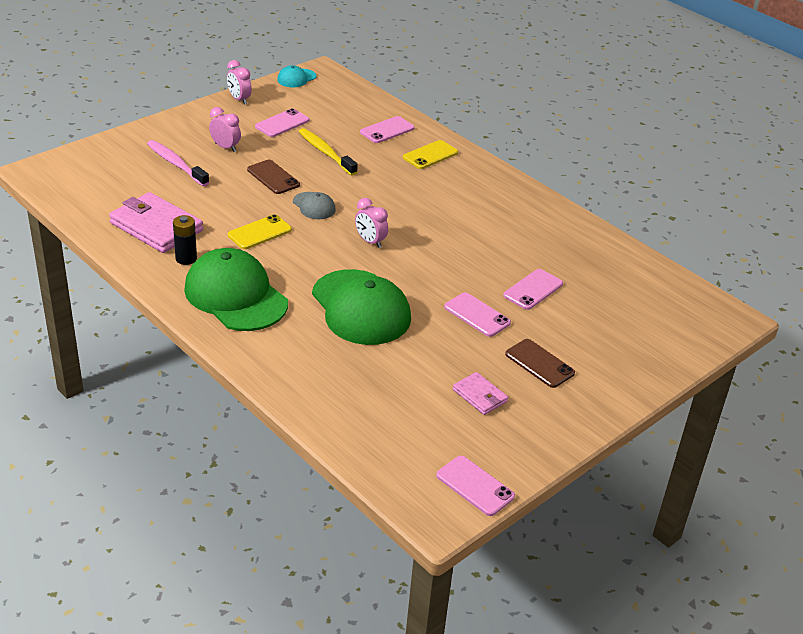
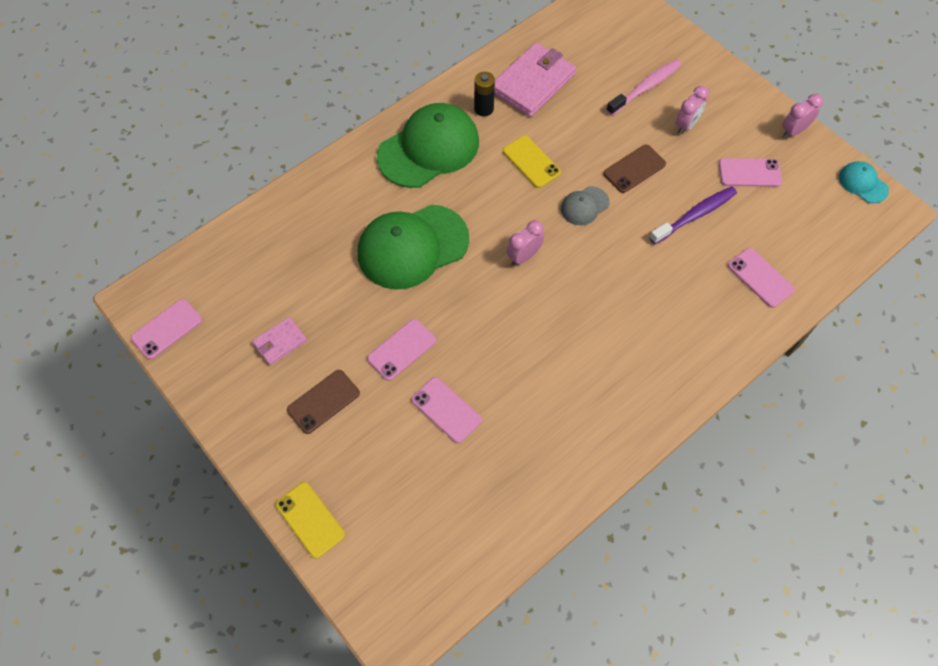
camera: 95 degrees right, 25 degrees up
(282, 123) = (749, 173): pink phone -> pink phone turned 45 degrees counterclockwise
(325, 152) = (695, 215): yellow toothbrush -> purple toothbrush
(430, 155) = (711, 322): yellow phone -> yellow phone (310, 519)

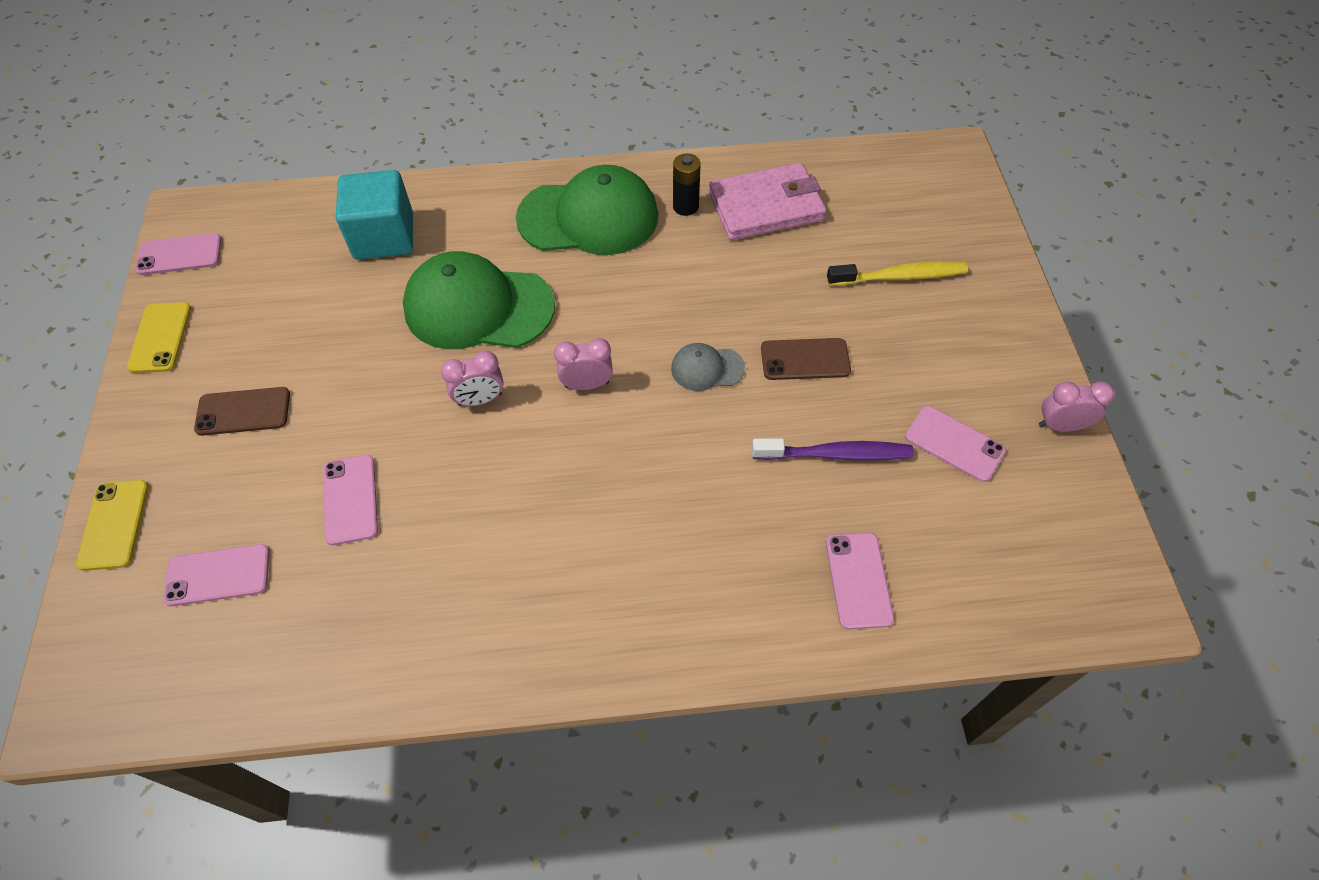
camera: 35 degrees right, 5 degrees down
(280, 342) = (262, 327): pink wallet -> none
(304, 235) = (384, 237): none -> turquoise cube
(401, 349) = (367, 406): pink phone -> pink phone (218, 575)
(531, 162) = (688, 288): yellow phone -> yellow phone (160, 337)
(645, 87) = (900, 276): pink toothbrush -> yellow toothbrush
(686, 125) = (916, 344): pink clock -> pink clock (480, 399)
(862, 183) = (1111, 545): turquoise cap -> none

